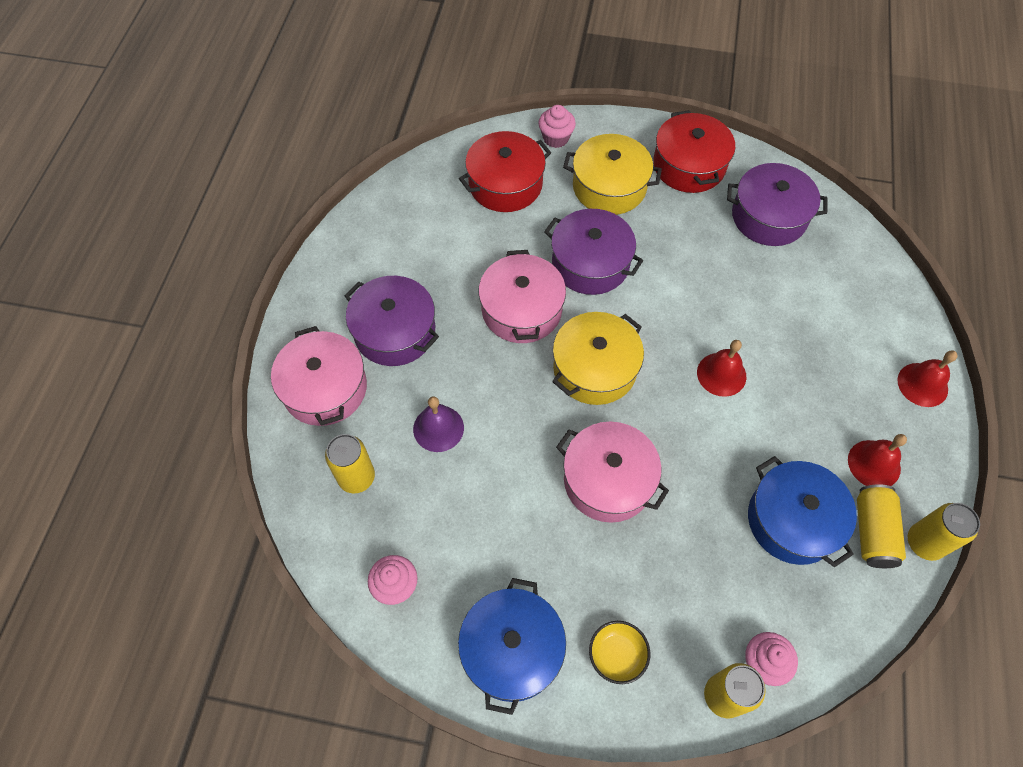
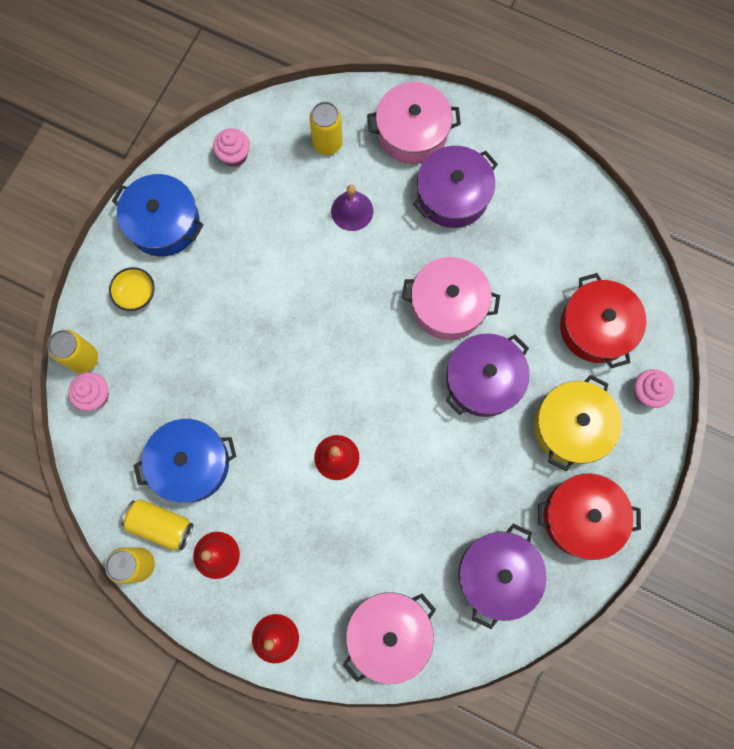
camera: 105 degrees right, 15 degrees up
(594, 368) = (372, 350): yellow pot -> none
(608, 480) = (268, 329): pink pot -> pink pot (389, 634)

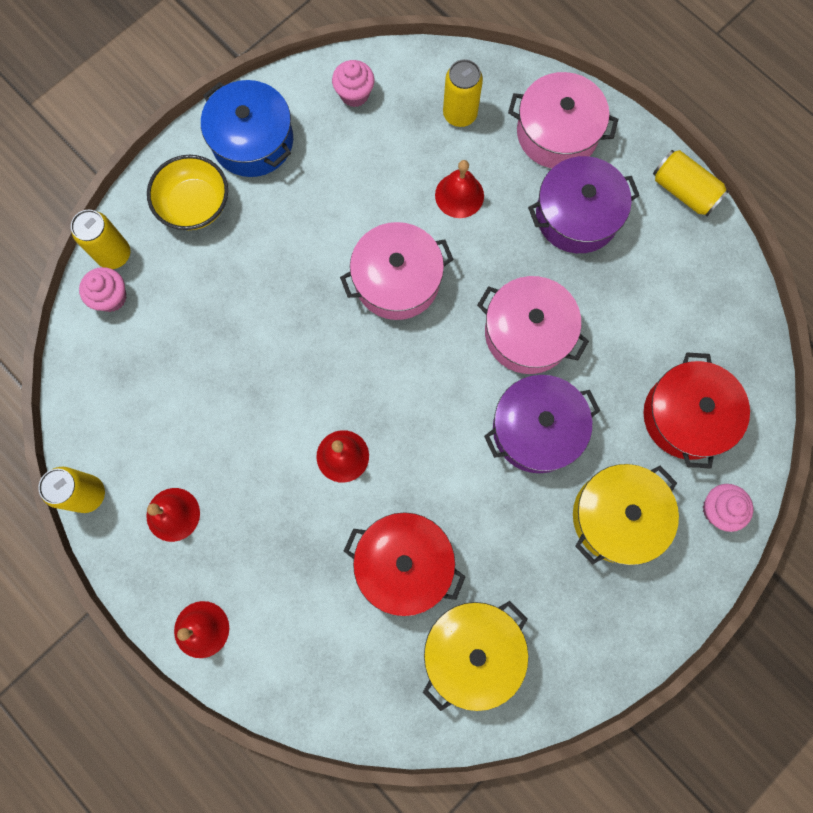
camera: 20 degrees right, 0 degrees up
(136, 294) = (195, 205): yellow bowl -> yellow bowl, size x1.54
(161, 525) = (127, 460): yellow can -> yellow can (683, 191)
(191, 463) = (183, 406): blue pot -> none
(352, 211) = (459, 195): purple bell -> red bell
(389, 634) = (327, 672): pink pot -> pink pot (397, 280)
(497, 574) = (472, 651): purple pot -> yellow pot
(581, 517) = (591, 623): red pot -> red pot (404, 564)

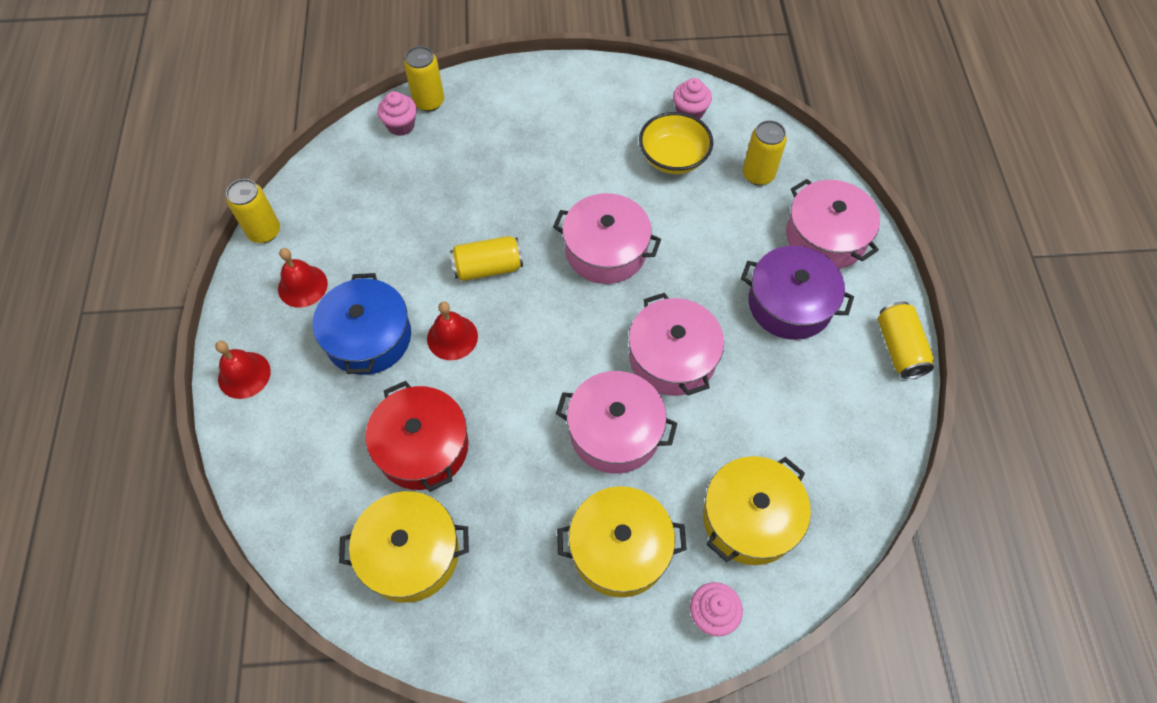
camera: 40 degrees right, 15 degrees down
(195, 205) = (511, 108): yellow bowl -> yellow bowl (673, 158)
(252, 140) = (588, 95): blue pot -> blue pot (368, 337)
(315, 372) = (488, 268): none -> yellow can
(459, 195) = (707, 227): red bell -> none
(536, 429) = (615, 431): purple pot -> pink pot
(686, 416) = (750, 518): red pot -> yellow pot

